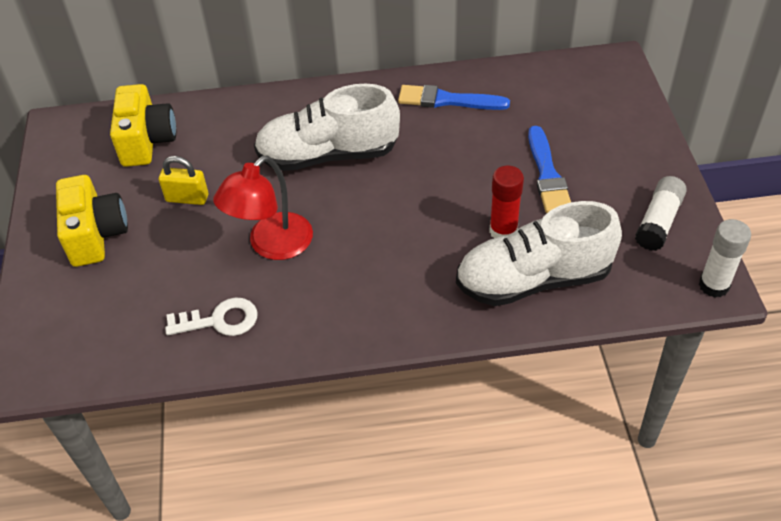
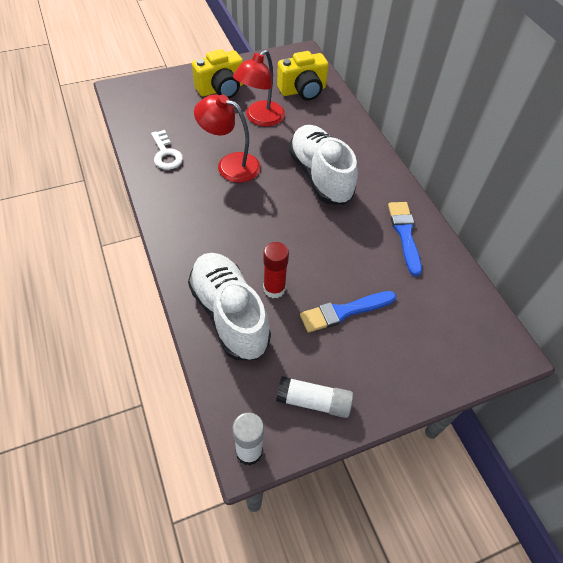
camera: 70 degrees right, 5 degrees up
(187, 198) = (260, 118): yellow padlock -> red lamp

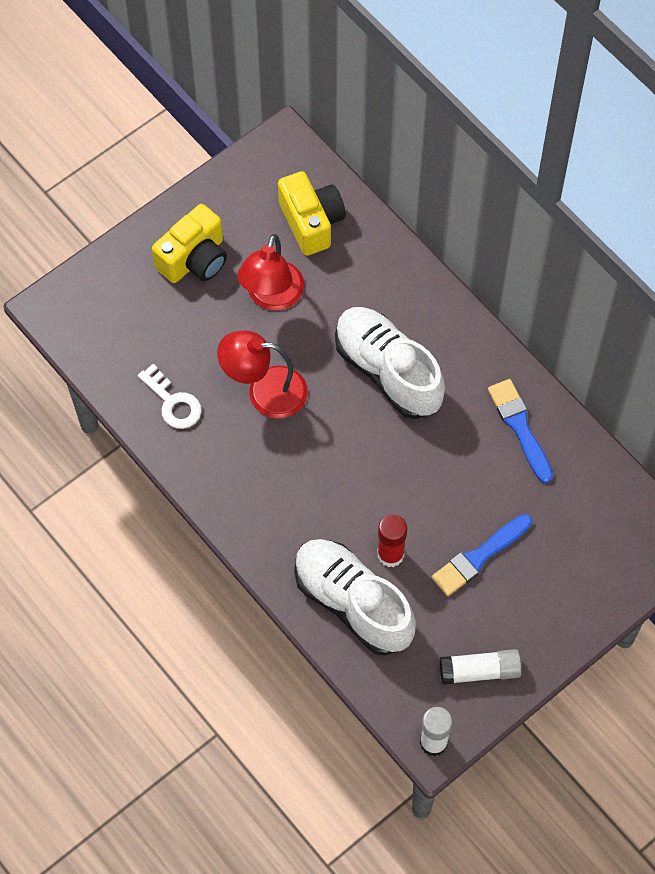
camera: 15 degrees left, 10 degrees up
(303, 90) = (311, 222): yellow camera -> yellow camera turned 75 degrees counterclockwise

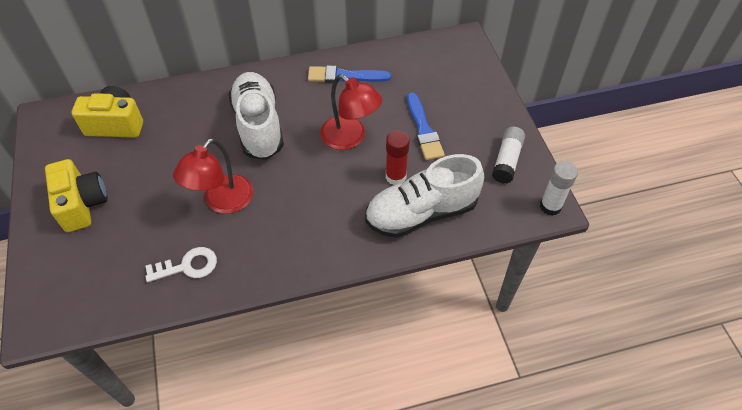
camera: 65 degrees left, 10 degrees down
(272, 297) = (152, 169): red lamp -> red lamp (350, 138)
(388, 371) = (258, 126): white shoe -> white shoe turned 90 degrees clockwise

